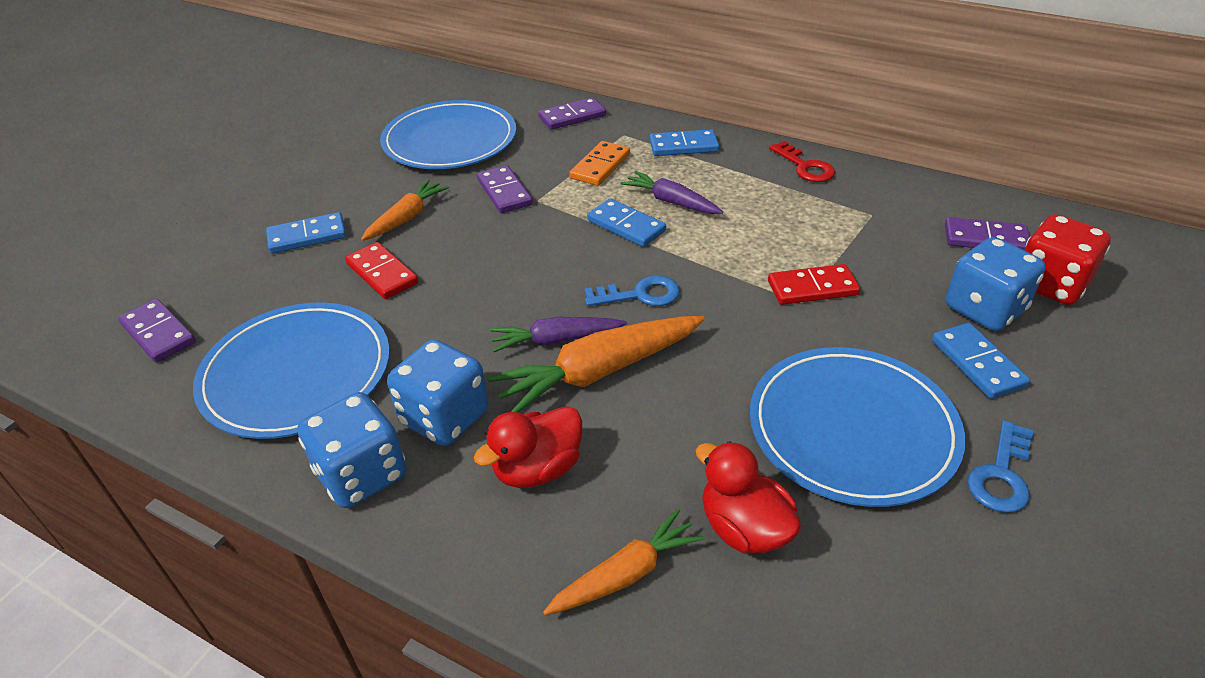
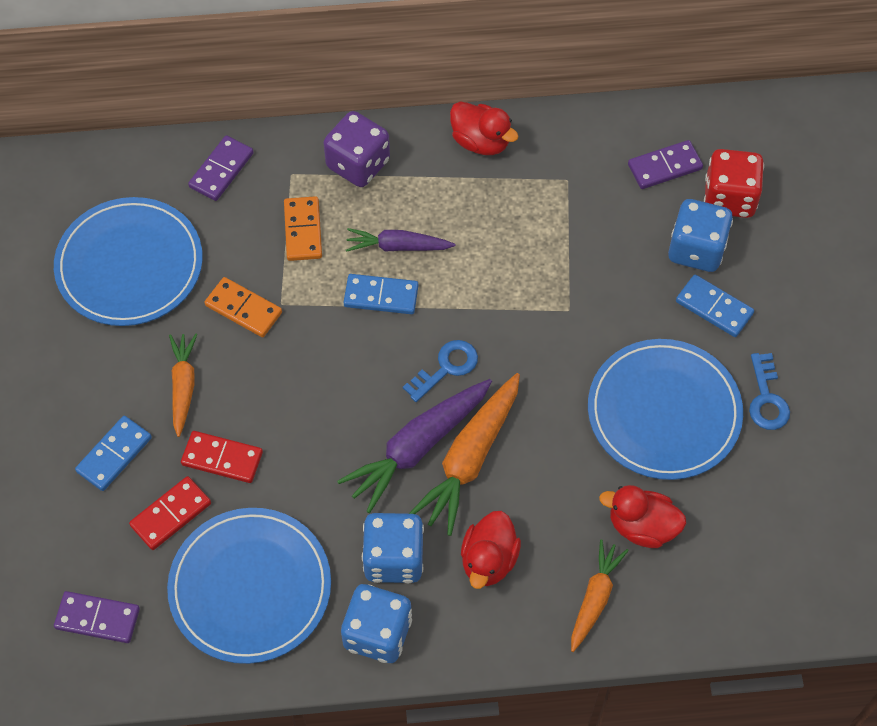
camera: 35 degrees left, 20 degrees up
(504, 192) = (243, 309): purple domino -> orange domino
(556, 340) = (417, 447): purple carrot -> purple carrot, size x1.62
(683, 146) = (358, 164): blue domino -> purple dice
(805, 166) = (481, 141): red key -> red duck
(812, 288) = (568, 291): red domino -> red domino (171, 515)

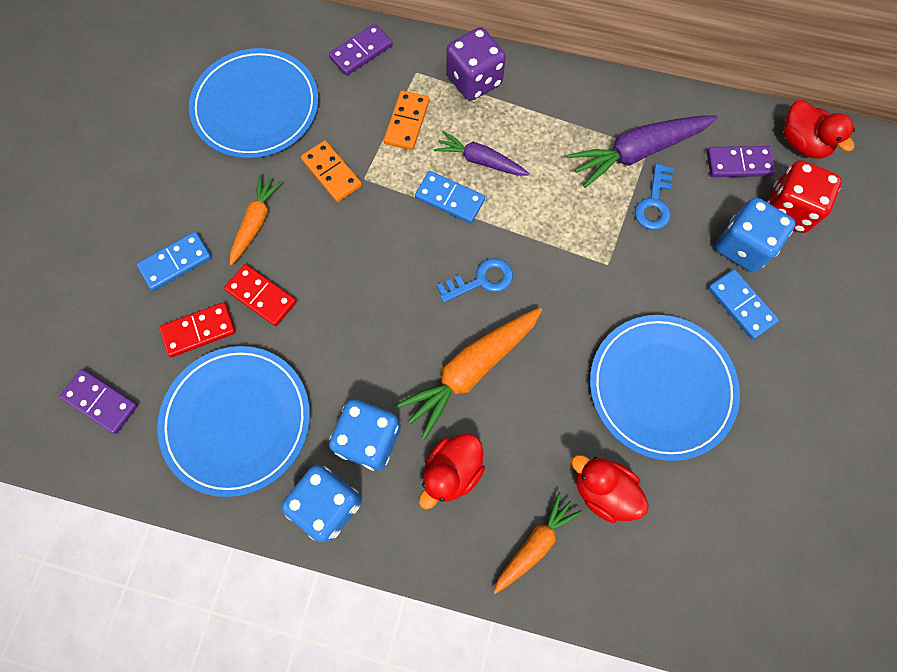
camera: 20 degrees right, 10 degrees up
(417, 447) = (429, 344): purple carrot -> purple carrot (637, 153)
(481, 141) = (585, 93): red duck -> red duck (802, 143)
(766, 398) = (762, 407): blue key -> blue key (654, 203)

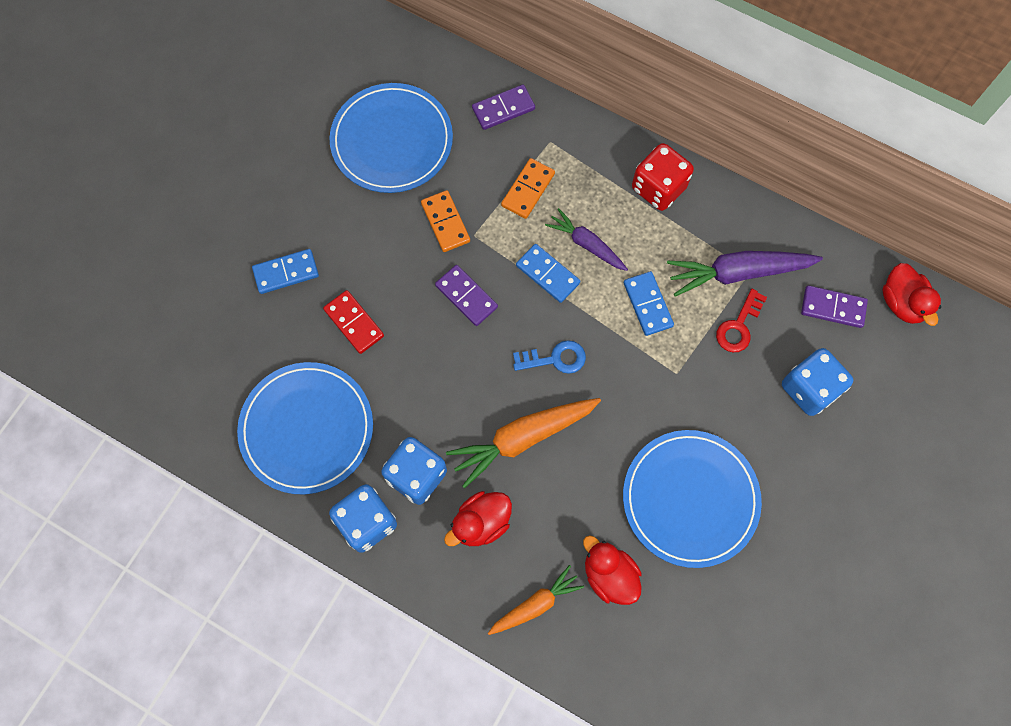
camera: 15 degrees right, 0 degrees up
(101, 401) = (195, 382): purple domino -> purple domino (466, 296)
(199, 331) = (292, 340): red domino -> none
(256, 222) = (365, 253): orange carrot -> none
(474, 81) = (603, 163): purple dice -> none
(654, 203) = (739, 326): blue key -> red key
(740, 305) = (789, 443): blue domino -> blue domino (647, 304)
(788, 209) = (865, 364): red dice -> red dice (658, 188)

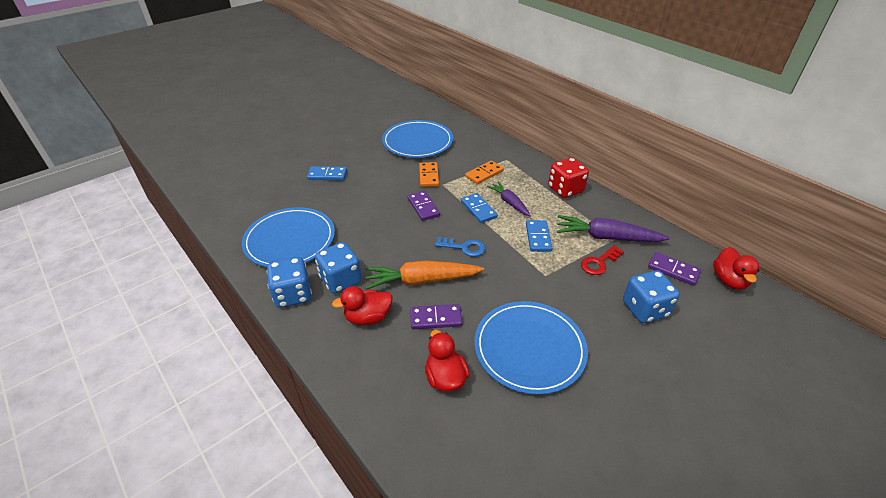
camera: 20 degrees right, 30 degrees down
(354, 323) = (350, 202): red domino -> none
(503, 109) = (485, 143): purple domino -> purple domino (436, 318)
(536, 604) = (379, 379): orange carrot -> none

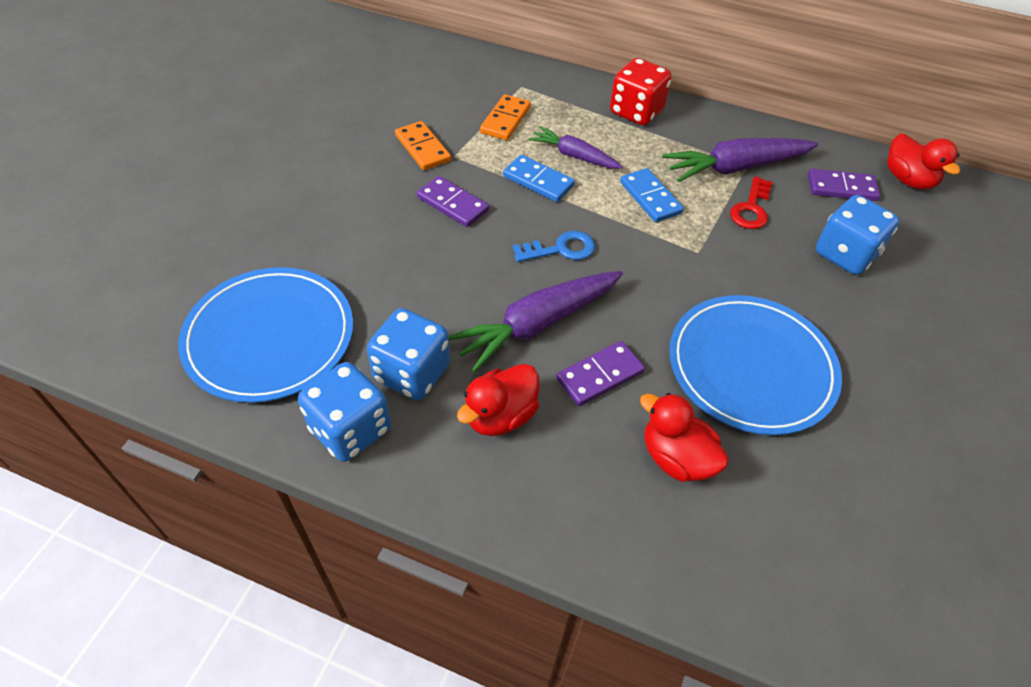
camera: 30 degrees left, 10 degrees up
(327, 175) = (247, 198): blue domino -> none
(417, 142) = (361, 93): blue plate -> none
(422, 280) = (537, 324): orange carrot -> purple carrot

